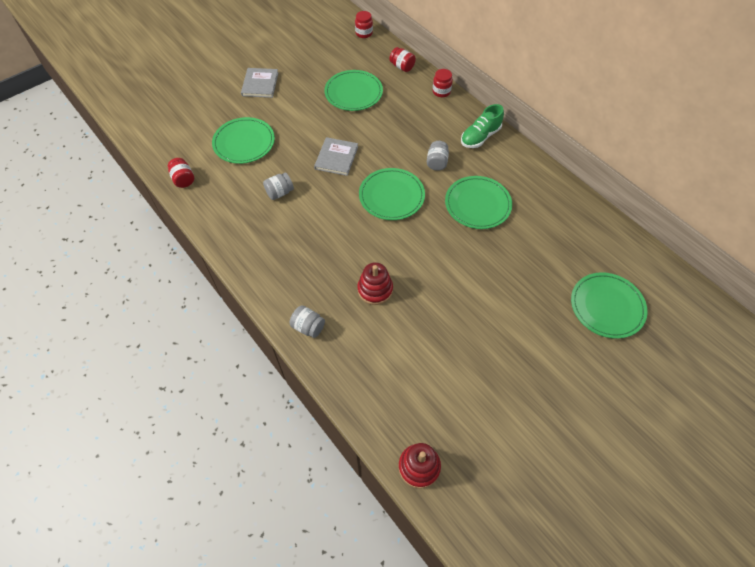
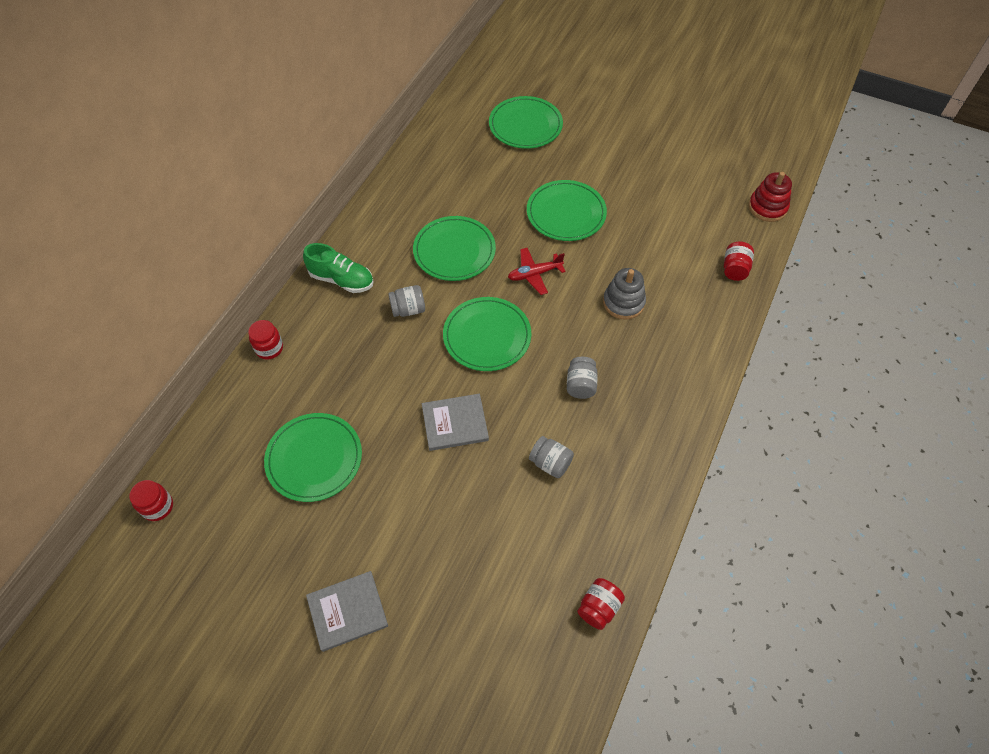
camera: 115 degrees left, 0 degrees up
(244, 142) = (486, 562): green plate -> green plate (566, 213)
(308, 327) = (706, 343): grey jar -> grey jar (580, 385)
(375, 289) = (623, 302): red stacking toy -> grey stacking toy
(402, 67) = (229, 417): red jar -> red jar (734, 269)
(431, 244) = (534, 274): none -> red plane

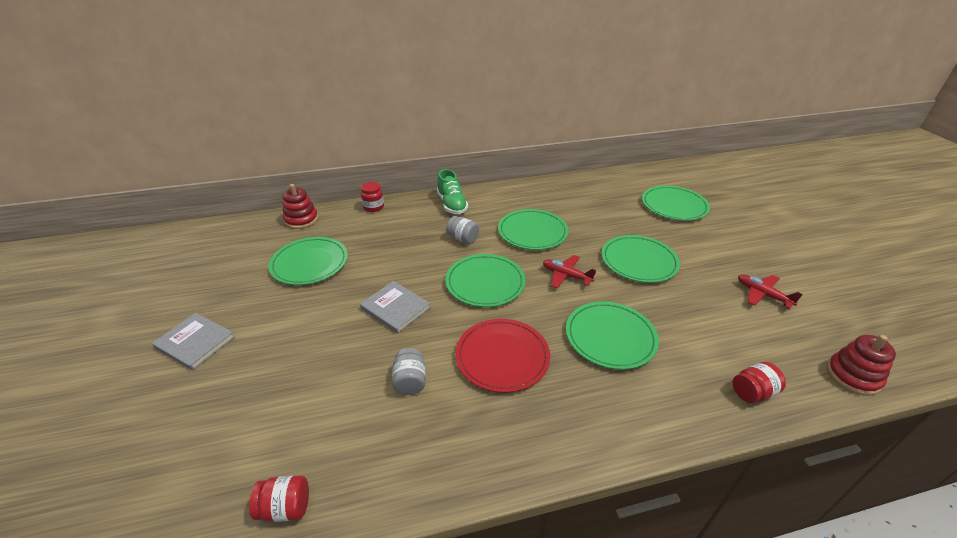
camera: 50 degrees right, 20 degrees down
(158, 507) = (230, 228): red jar -> none
(220, 428) = (301, 220): none -> red stacking toy
(580, 385) = (502, 357): grey jar -> red plate
(623, 302) = (610, 337): grey stacking toy -> green plate
(669, 177) = (762, 295): none -> red plane

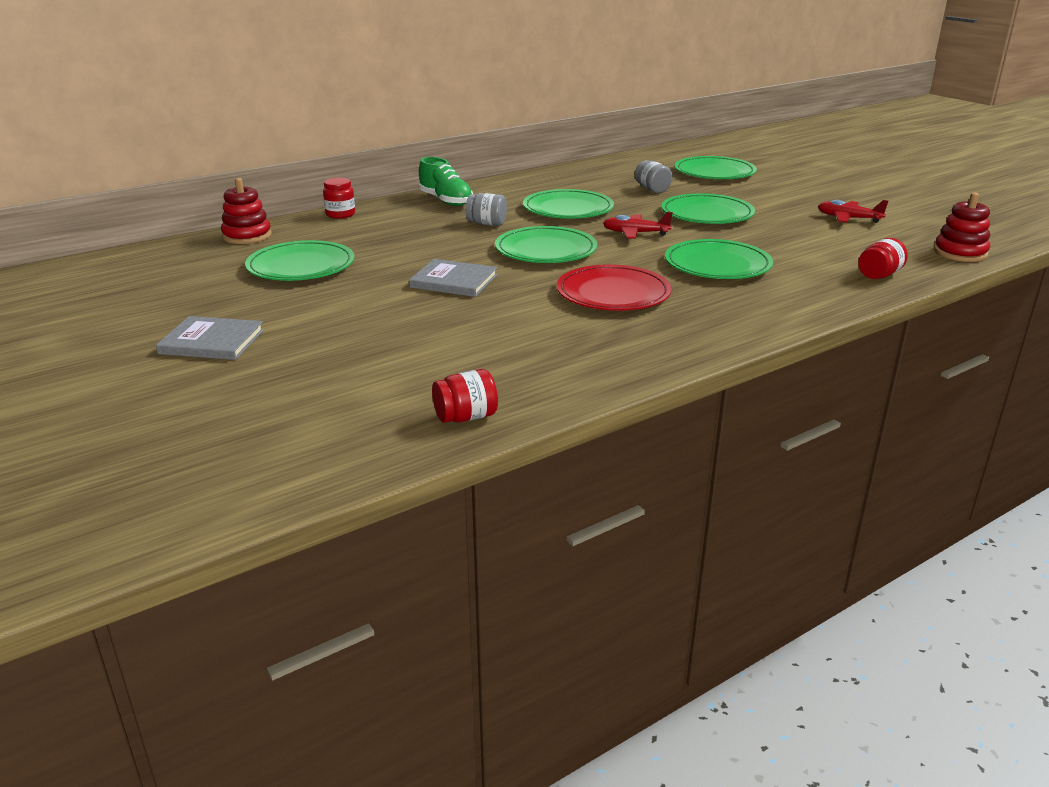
camera: 20 degrees left, 10 degrees down
(410, 381) = (524, 323): grey jar -> grey jar (652, 189)

